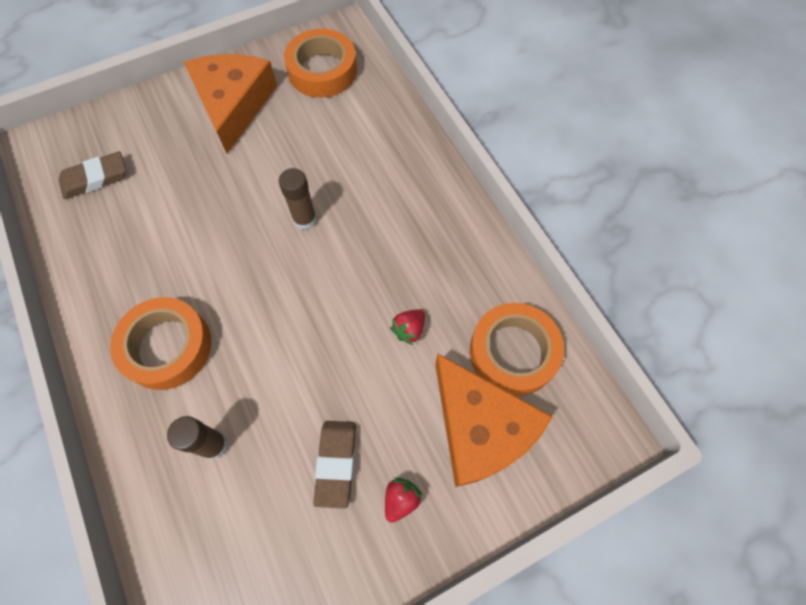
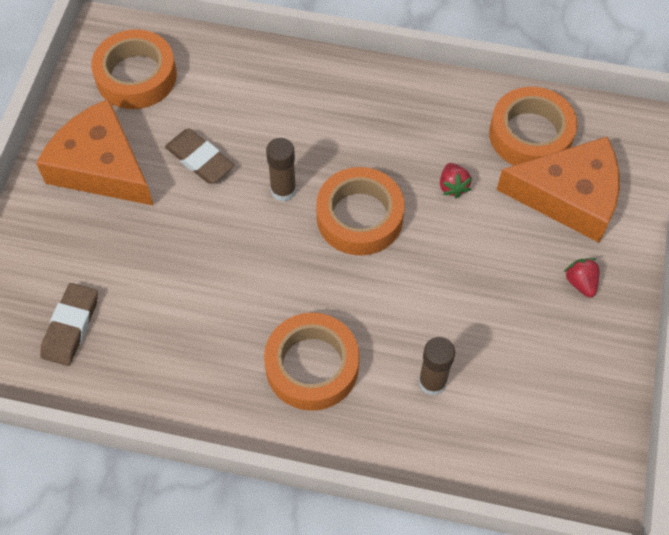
camera: 50 degrees left, 5 degrees down
(324, 285) = (359, 217): none -> orange tape
(336, 463) = (519, 306): brown eraser -> brown eraser (200, 159)

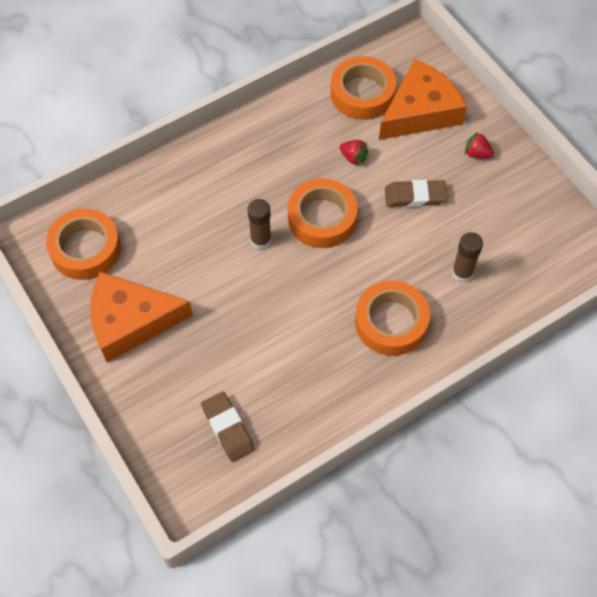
camera: 45 degrees left, 0 degrees up
(200, 159) = (188, 265): brown eraser -> brown eraser (415, 196)

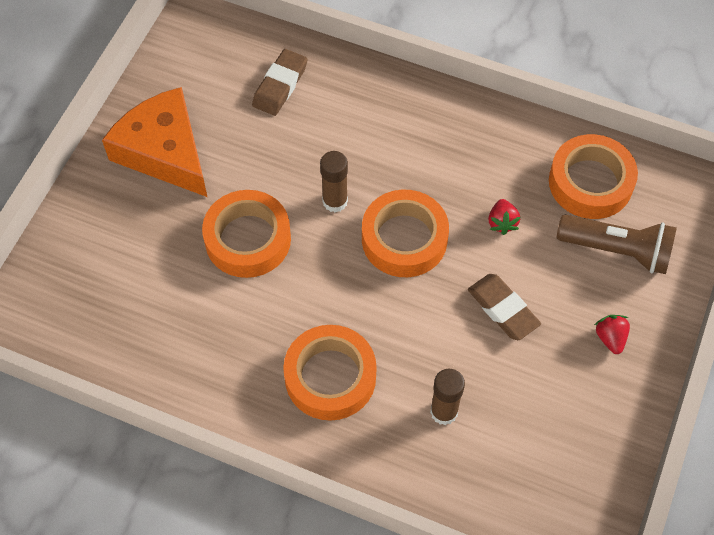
camera: 55 degrees right, 0 degrees up
(85, 249) = (213, 67): orange tape -> orange tape (248, 239)
(227, 428) = (108, 302): brown eraser -> brown eraser (280, 85)
(420, 111) = (617, 250): orange cheese -> brown flashlight

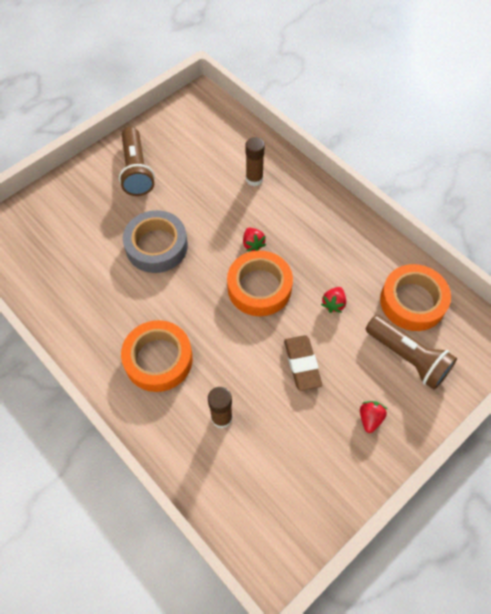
camera: 25 degrees right, 0 degrees up
(164, 151) = (136, 170): orange cheese -> brown flashlight
(248, 239) = (156, 246): orange tape -> grey tape
(280, 85) = (232, 157): brown eraser -> none
(335, 201) = (226, 244): brown glue stick -> brown glue stick (254, 179)
(367, 188) = (253, 244): none -> red strawberry

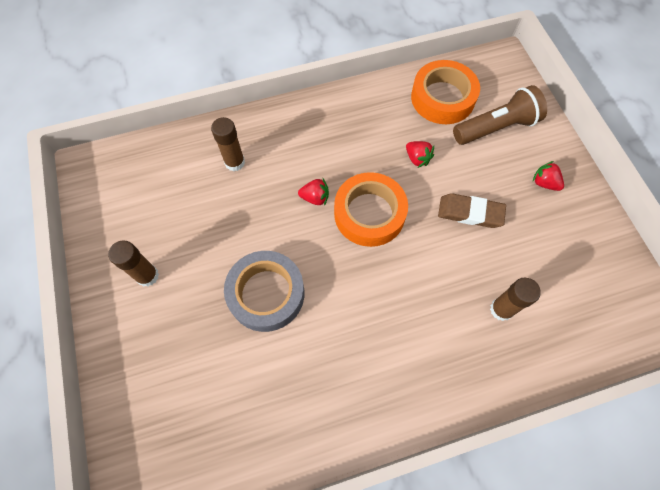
camera: 65 degrees left, 5 degrees up
(136, 170) = (147, 276): brown flashlight -> brown glue stick
(158, 359) = (411, 347): orange tape -> none

